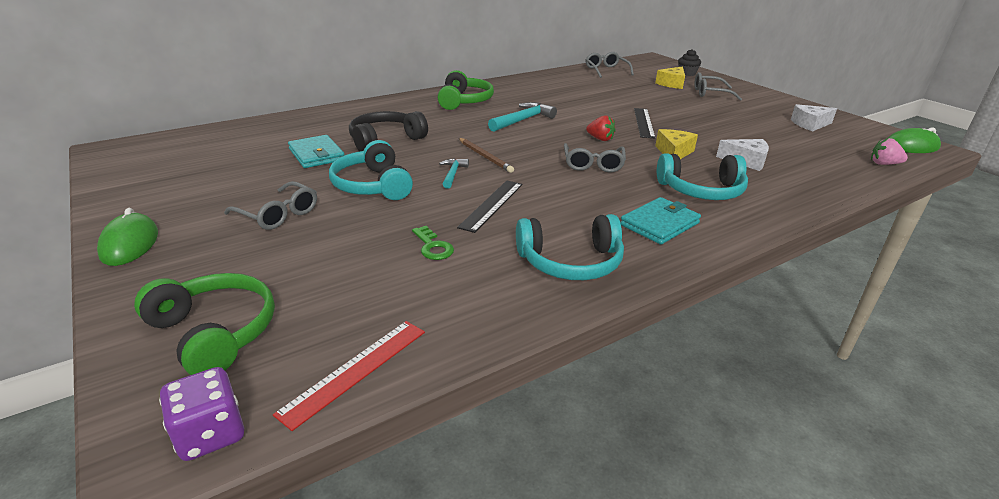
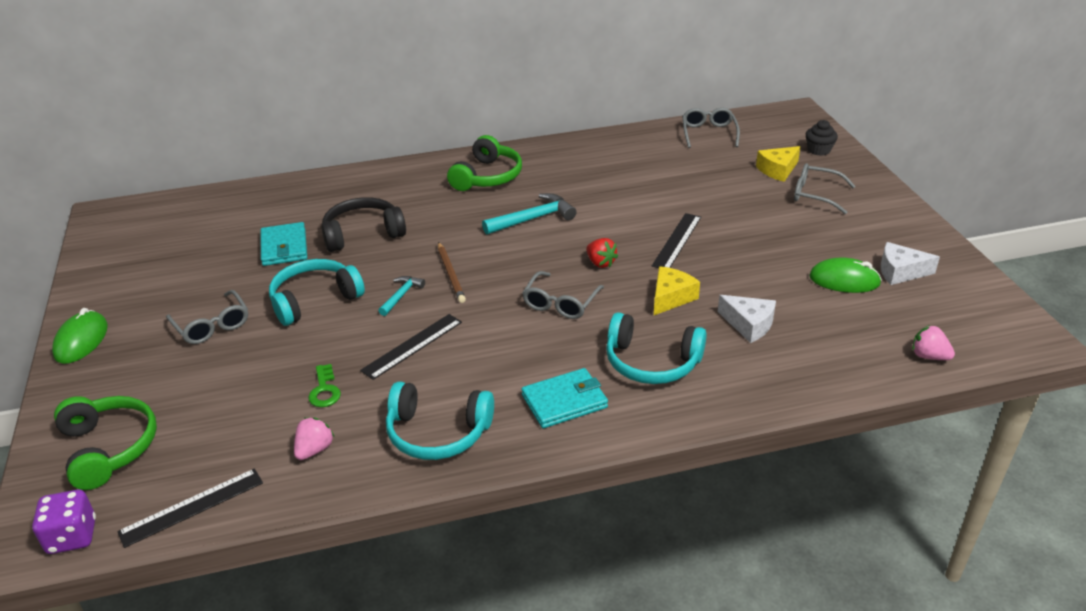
camera: 20 degrees right, 5 degrees up
(355, 370) = (192, 507): red ruler -> black ruler
(373, 185) = (314, 300): turquoise headphones -> turquoise headphones turned 60 degrees clockwise
(459, 294) = (314, 450): none -> pink strawberry
(911, 147) = (1004, 332): green mouse -> green mouse (844, 280)

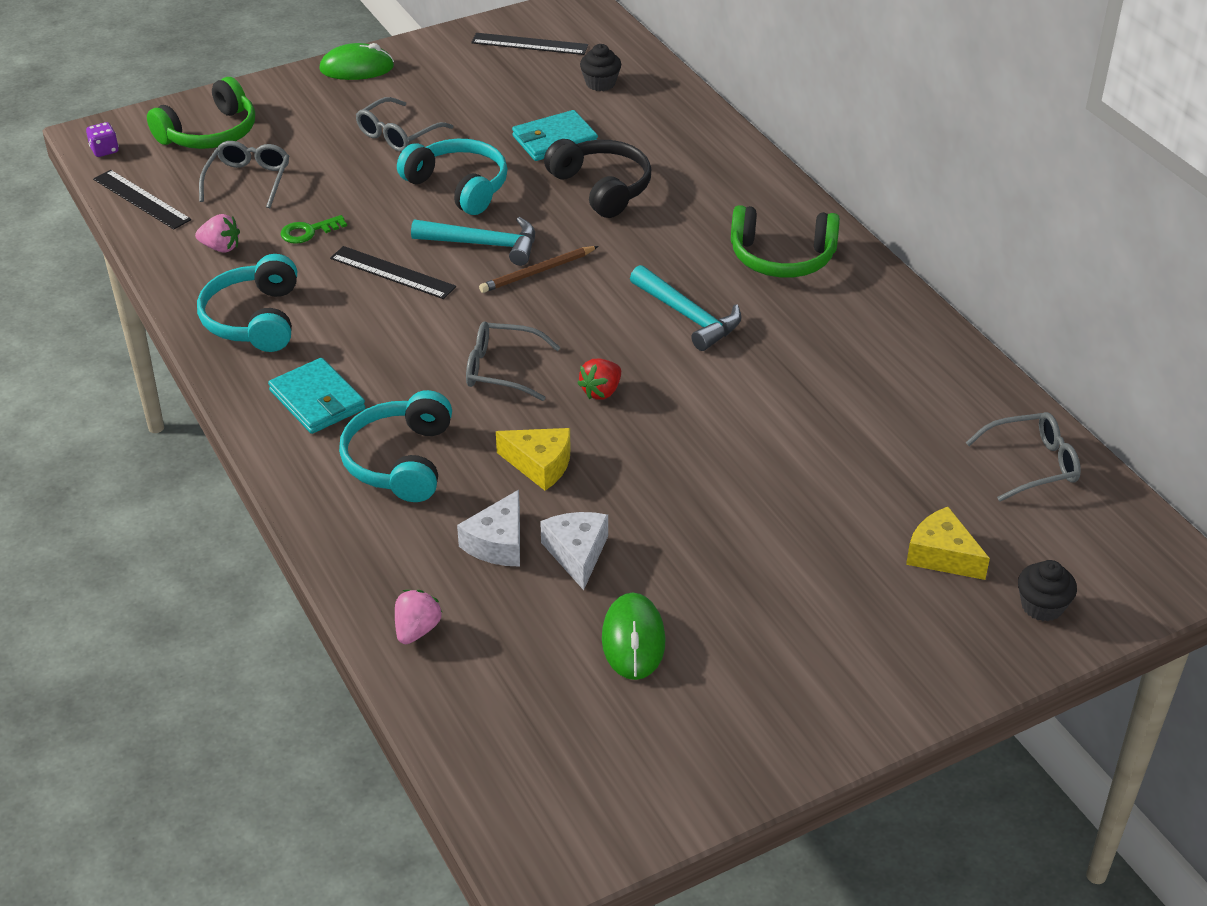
camera: 75 degrees right, 5 degrees up
(72, 536) = (104, 150): purple dice -> purple dice, size x0.64
(224, 218) = (600, 83): none -> black cupcake
(401, 296) = (483, 244): turquoise hammer -> turquoise hammer, size x1.69
(677, 241) = (680, 457): black ruler -> black ruler (529, 44)
(815, 195) = (878, 604): grey glasses -> grey glasses (248, 180)
(900, 272) = (676, 707): white cheese -> white cheese (577, 553)
(928, 356) = (467, 731): pink strawberry -> pink strawberry (417, 630)

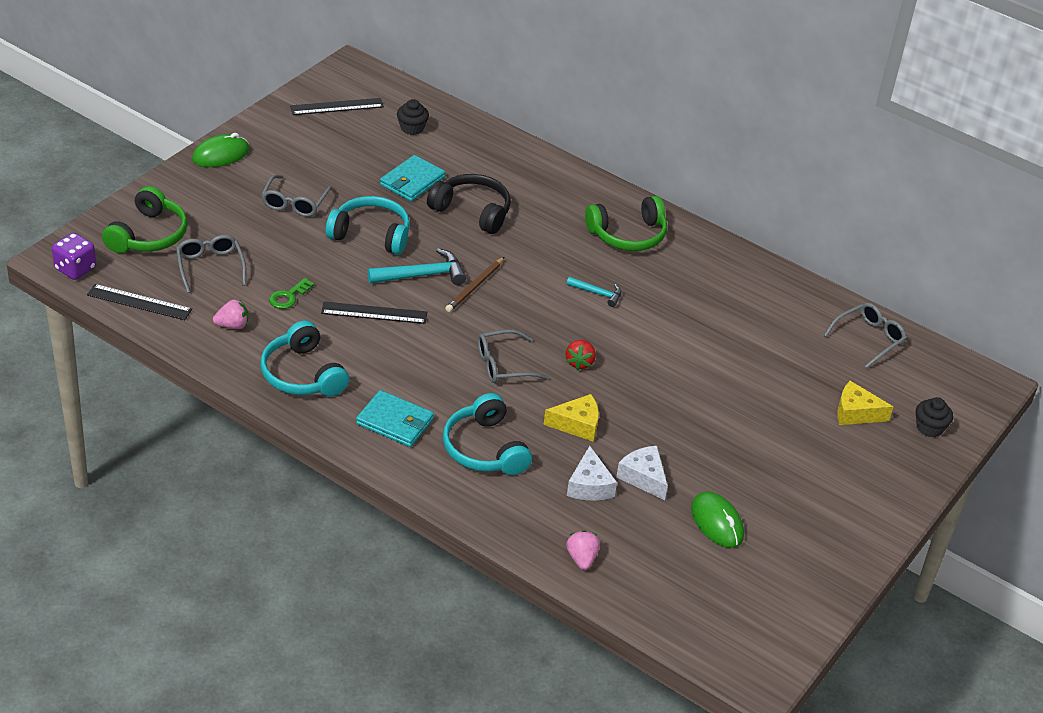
camera: 30 degrees left, 0 degrees up
(104, 150) = (75, 269): purple dice -> purple dice, size x1.57
(688, 316) = (597, 293): turquoise hammer -> turquoise hammer, size x0.59

